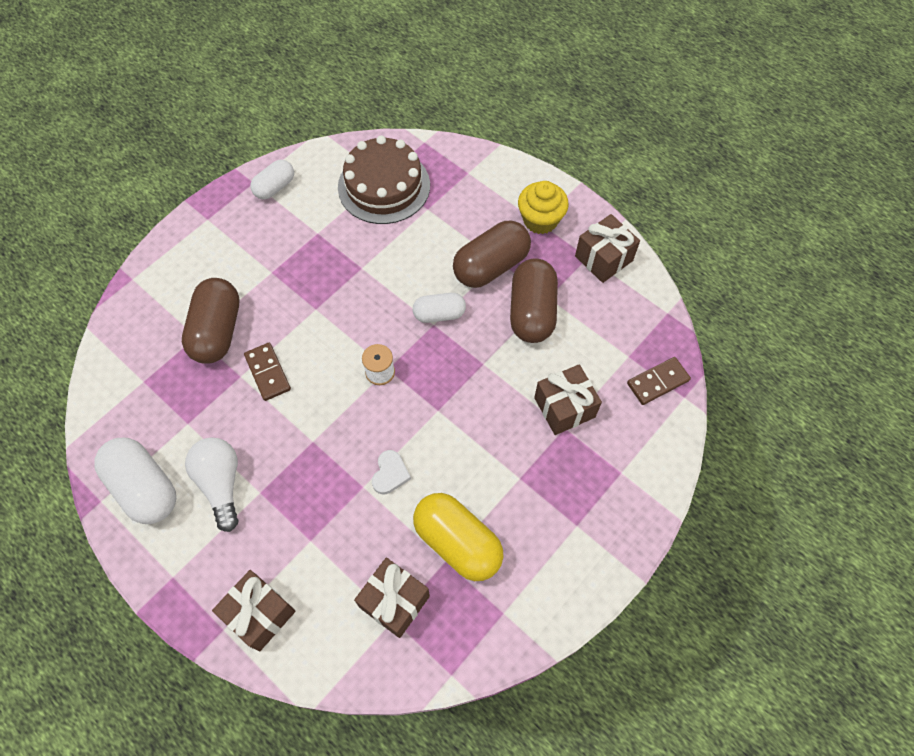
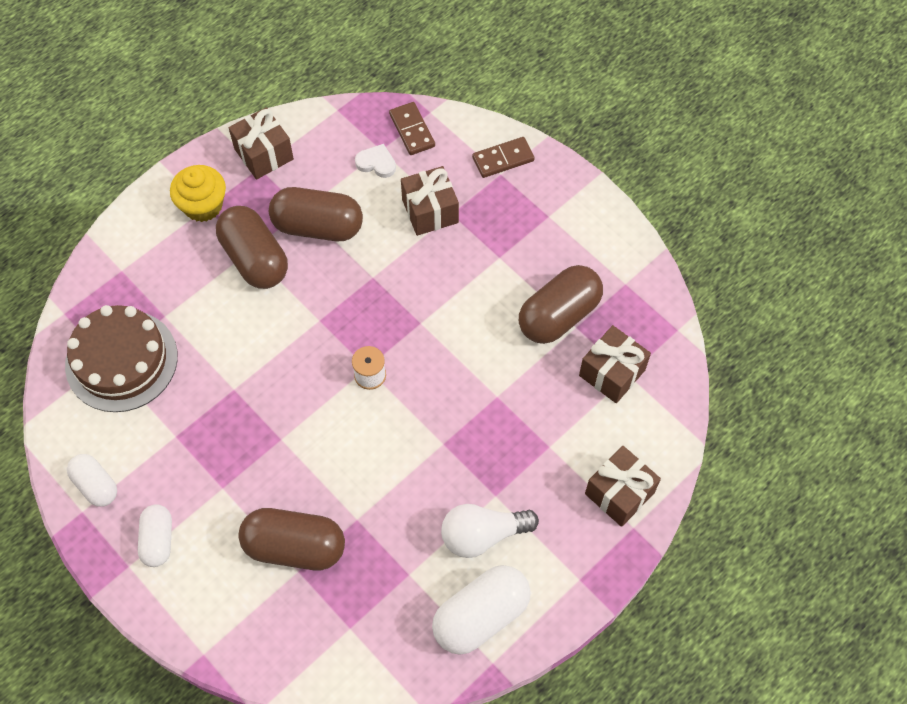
camera: 85 degrees left, 0 degrees up
(267, 373) = (356, 490): brown domino -> brown domino (503, 159)
(390, 474) = (485, 370): white heart -> white heart (376, 163)
(439, 314) = (307, 313): white capsule -> white capsule (158, 540)
(457, 542) = (559, 315): yellow capsule -> brown capsule

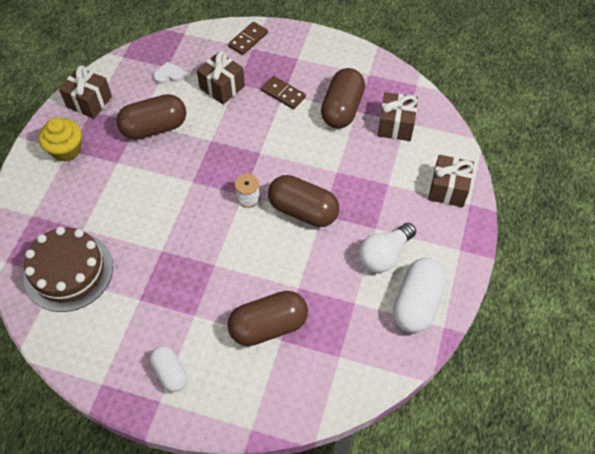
camera: 30 degrees left, 5 degrees down
(96, 485) = (101, 361): white capsule -> none
(255, 259) = (124, 165): brown capsule -> brown capsule (303, 210)
(412, 130) = (180, 48): brown domino -> brown domino (283, 94)

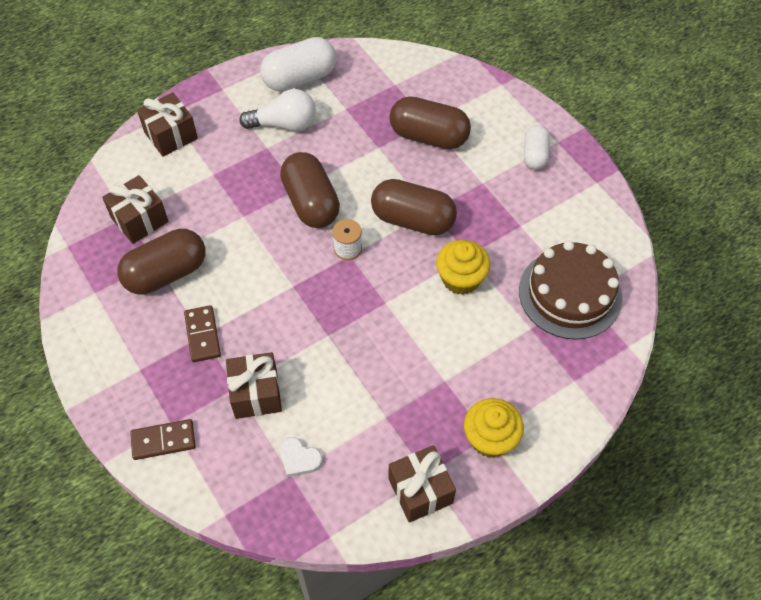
camera: 140 degrees left, 0 degrees up
(154, 127) = (373, 395): brown capsule -> brown capsule (413, 220)
(154, 229) = (461, 279): none -> yellow cupcake

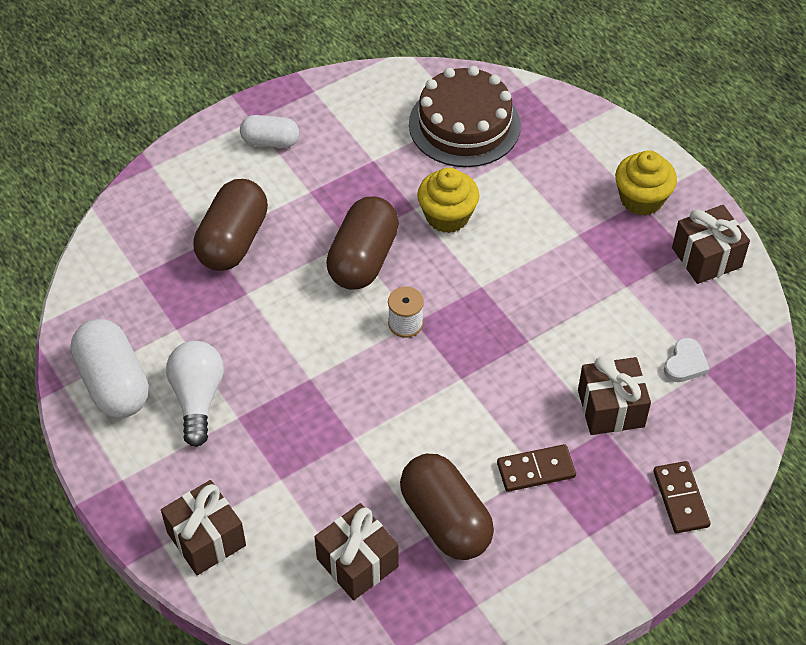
camera: 90 degrees left, 5 degrees down
(311, 202) = (334, 363): brown capsule -> none

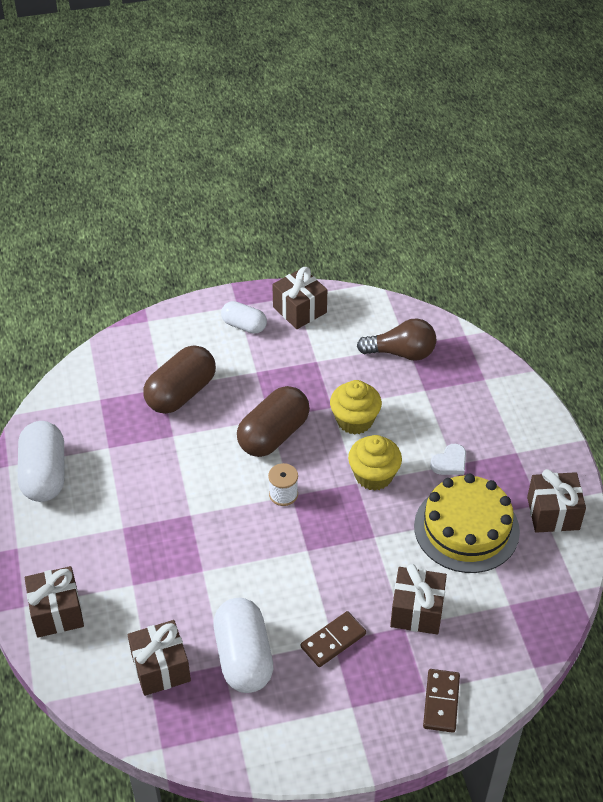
camera: 20 degrees right, 5 degrees down
(198, 398) = (100, 504): white light bulb -> none
(326, 106) = (300, 310): none -> brown gift
(445, 520) = (243, 657): brown capsule -> white capsule
(464, 125) = (401, 353): brown cake -> brown light bulb
(536, 470) = (333, 641): brown domino -> brown domino turned 45 degrees counterclockwise
(623, 301) = (466, 528): none -> yellow cake
(641, 199) = (519, 451): yellow cupcake -> yellow cupcake (373, 475)
(685, 363) = (495, 594): white heart -> white heart (450, 462)

